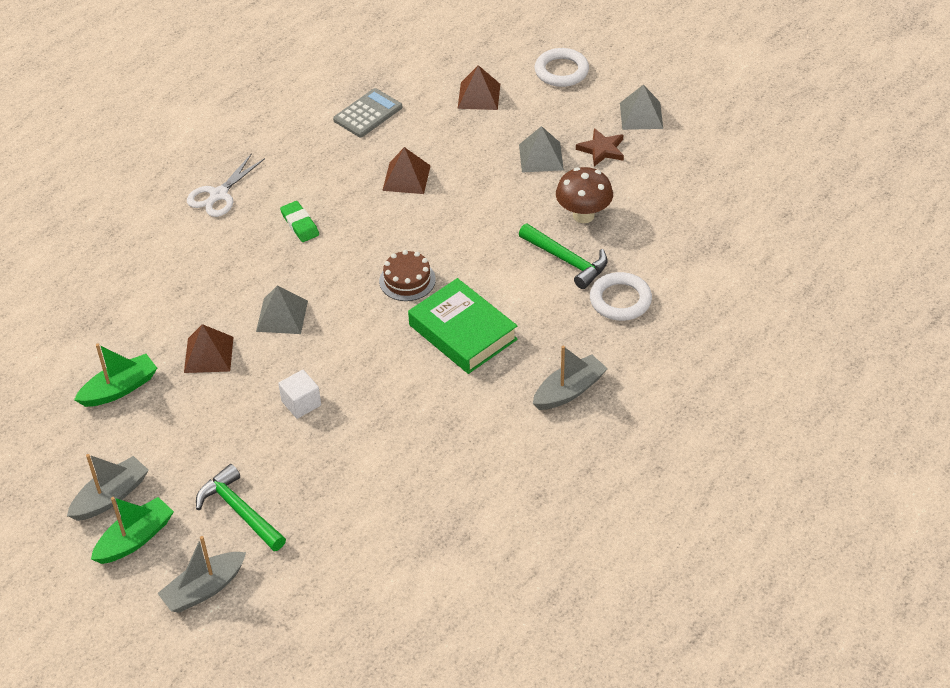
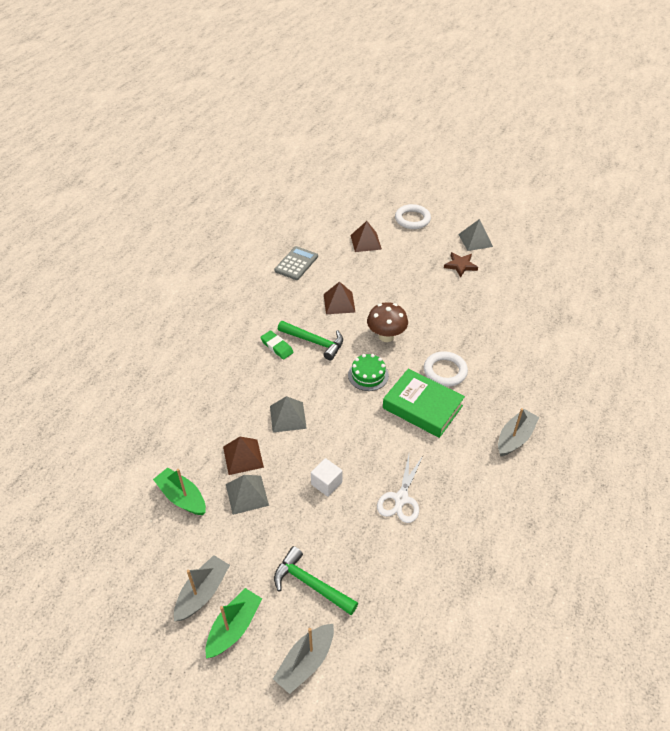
camera: 15 degrees left, 0 degrees up
(119, 389) = (182, 497): green boat -> green boat turned 90 degrees counterclockwise
(219, 195) = (211, 334): white scissors -> white scissors (401, 498)
(407, 280) = (368, 375): brown cake -> green cake
(541, 157) = (423, 276): grey pyramid -> grey pyramid (247, 494)
(567, 261) = (471, 343): green hammer -> green hammer (314, 342)
(583, 215) = (468, 311): brown mushroom -> brown mushroom (386, 336)
(620, 300) = (519, 365): white ring -> white ring (445, 371)

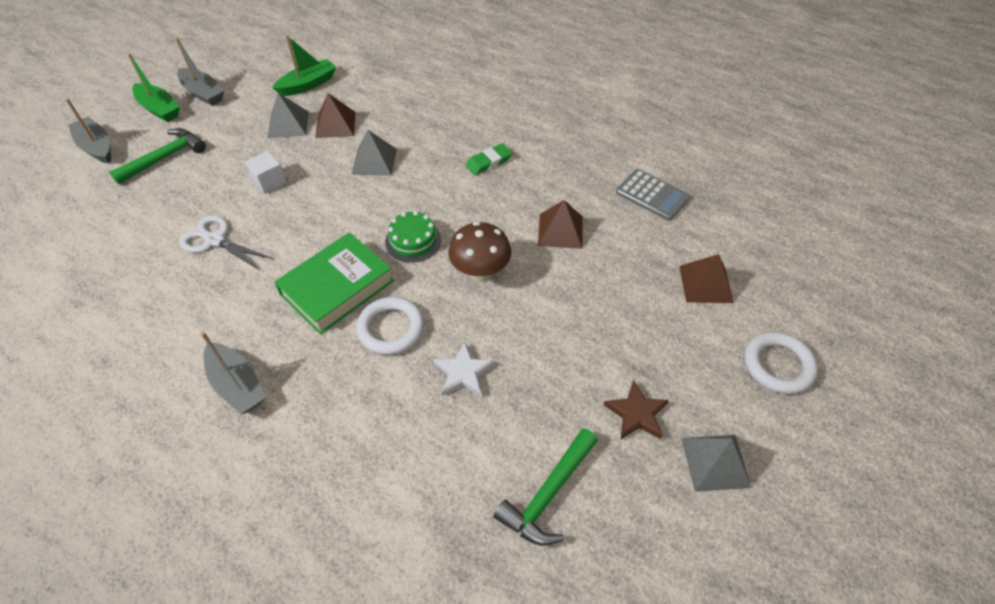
camera: 100 degrees right, 5 degrees up
(314, 342) = (488, 196): green hammer -> green hammer (548, 494)
(463, 333) = (463, 373): none -> white star

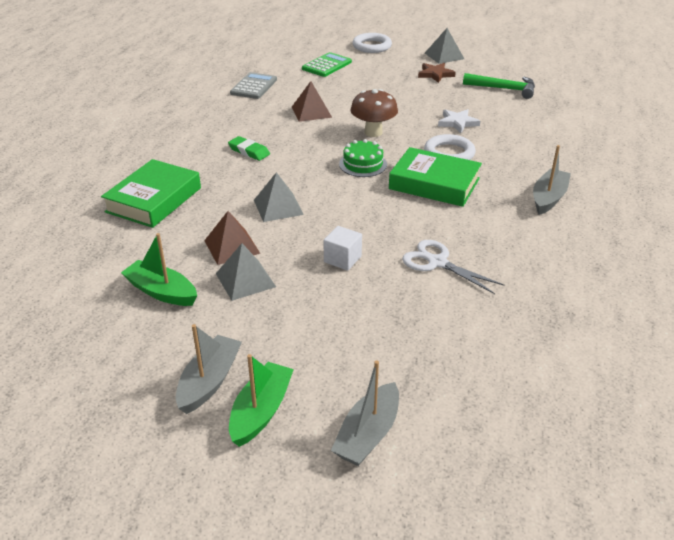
camera: 110 degrees left, 15 degrees down
(165, 157) = (350, 354): green hammer -> none
(215, 240) = (437, 262): white scissors -> white scissors turned 120 degrees clockwise
(434, 93) = (154, 200): none -> green book
(705, 284) = (326, 65): brown pyramid -> green calculator

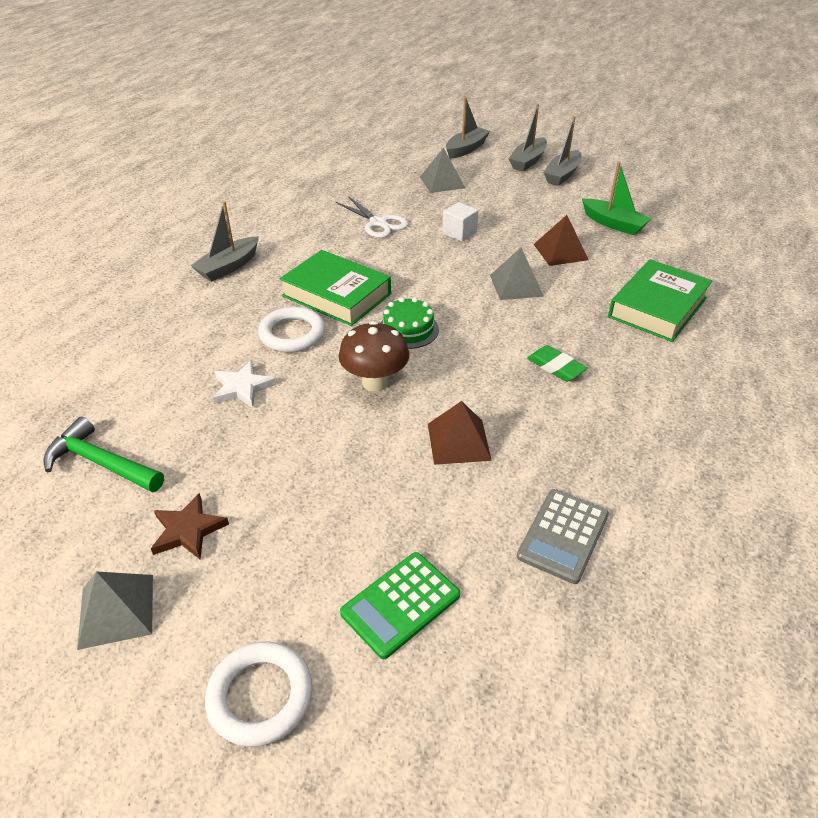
camera: 170 degrees left, 5 degrees up
(245, 280) = (544, 225): grey pyramid -> grey pyramid (442, 182)
(261, 411) = (528, 161): green boat -> grey boat

